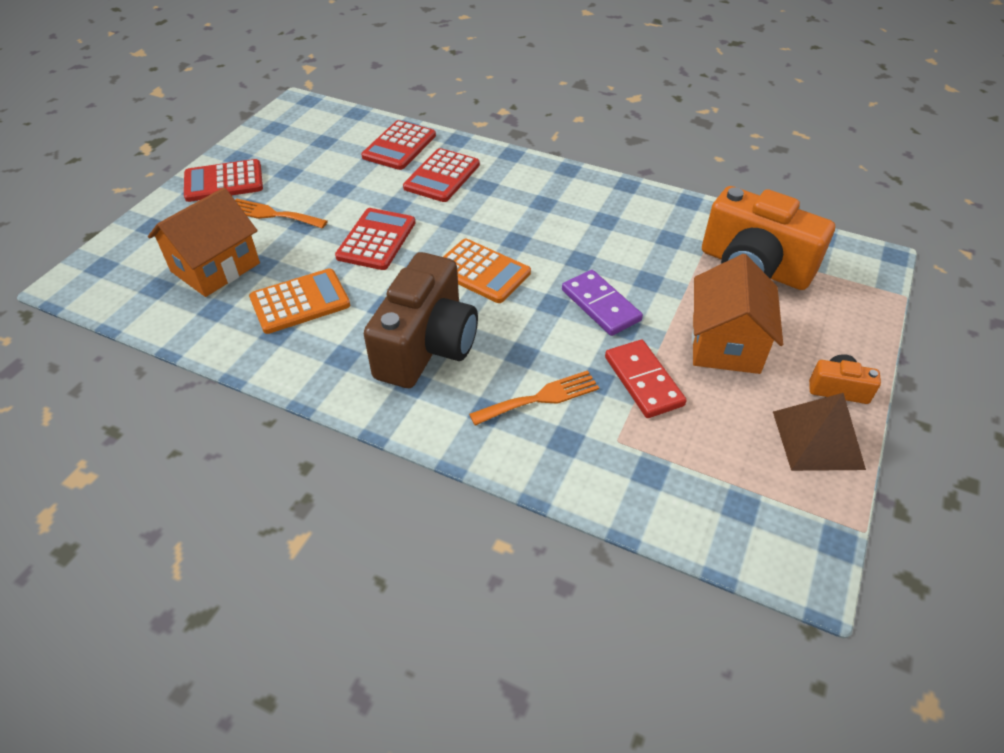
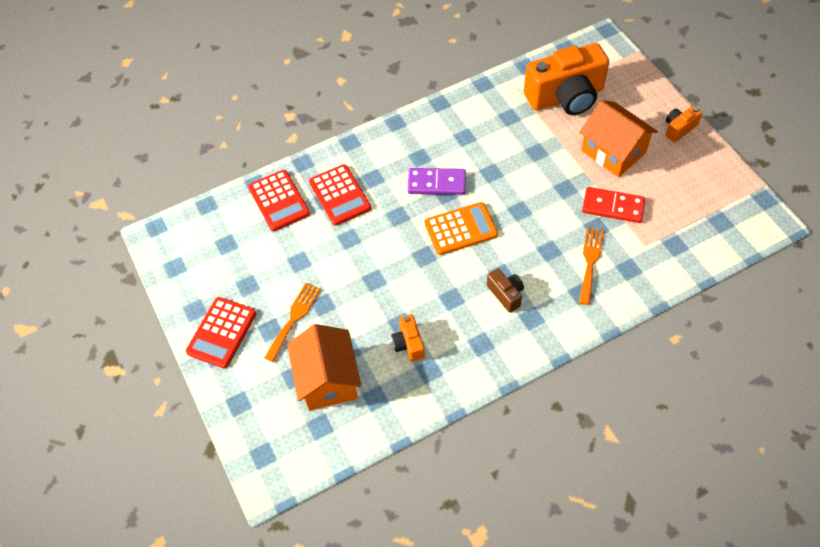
camera: 50 degrees left, 10 degrees up
(272, 214) = (294, 318): orange fork -> orange fork turned 150 degrees clockwise
(300, 302) = (408, 344): orange calculator -> orange camera
(376, 240) = (379, 269): red calculator -> none
(427, 346) = (506, 294): brown camera -> brown camera, size x0.45
(601, 305) = (539, 188): purple domino -> purple domino (436, 183)
(817, 439) = (703, 162): brown pyramid -> none

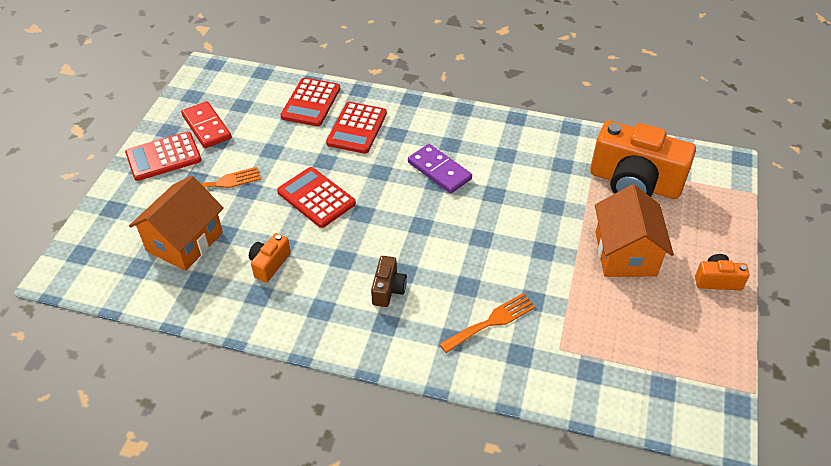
camera: 40 degrees right, 10 degrees down
(378, 270) = (316, 198): none -> red calculator
(460, 229) = (415, 216): orange calculator -> none
(613, 207) = (568, 295): red domino -> red domino (206, 127)

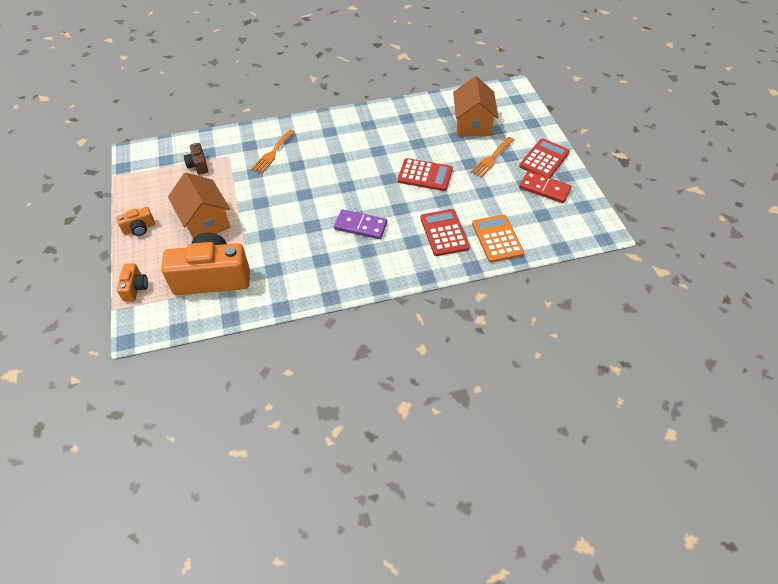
camera: 150 degrees right, 5 degrees up
(269, 264) = (415, 132): orange camera -> orange camera (135, 288)
(311, 103) = (497, 238): red calculator -> orange calculator
(388, 289) = (340, 146): brown camera -> brown camera (198, 165)

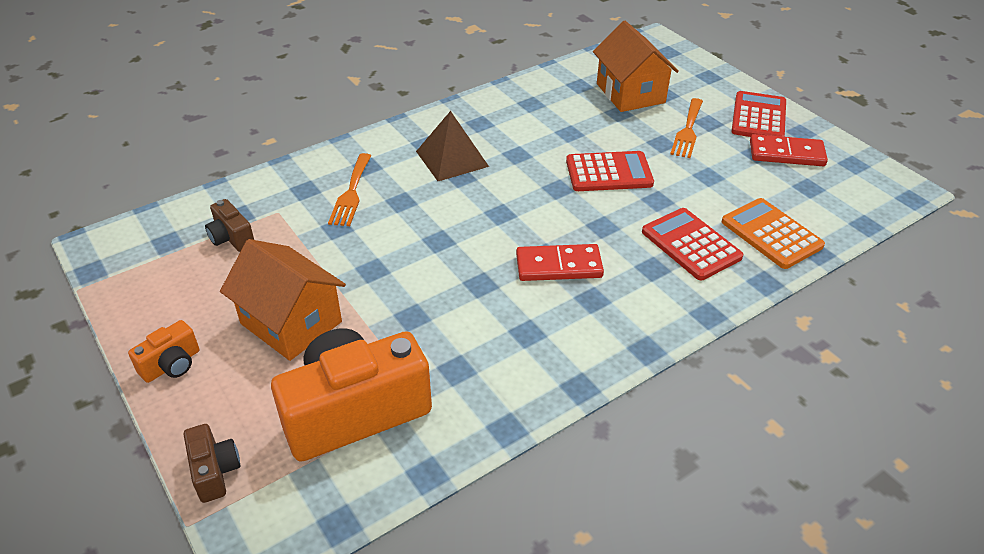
camera: 20 degrees left, 10 degrees down
(135, 288) = (214, 471): orange camera -> brown camera
(339, 144) = (452, 158): none -> brown pyramid
(360, 226) = (559, 266): purple domino -> red domino

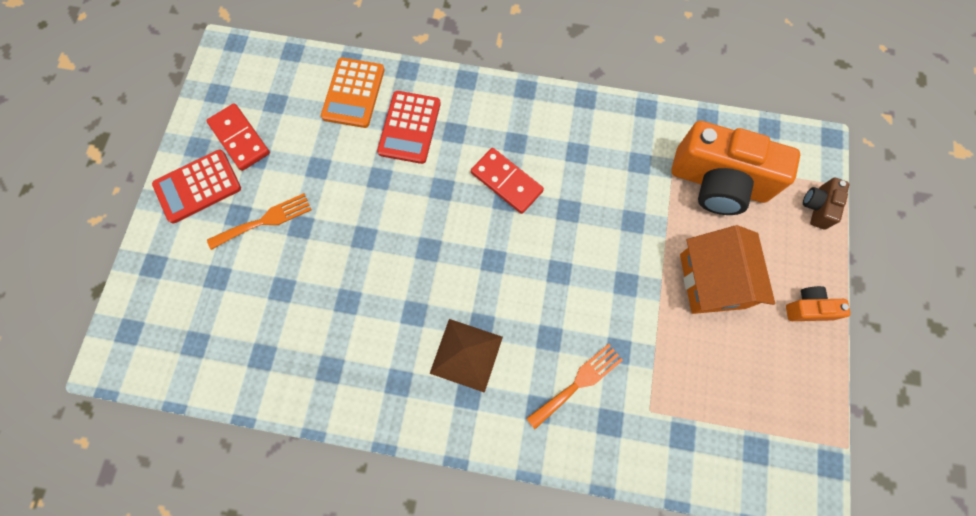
camera: 135 degrees left, 30 degrees up
(231, 238) = (704, 409): brown camera -> none
(609, 172) = (375, 231): red calculator -> none
(630, 93) = (239, 304): orange house -> none

